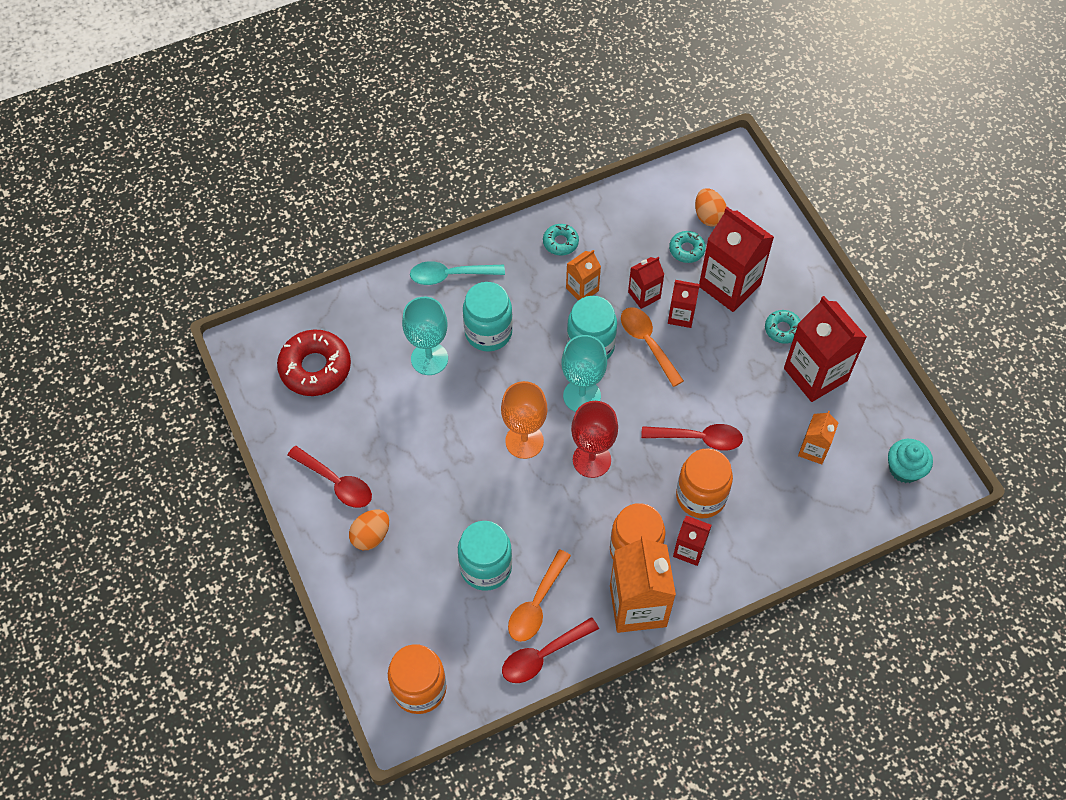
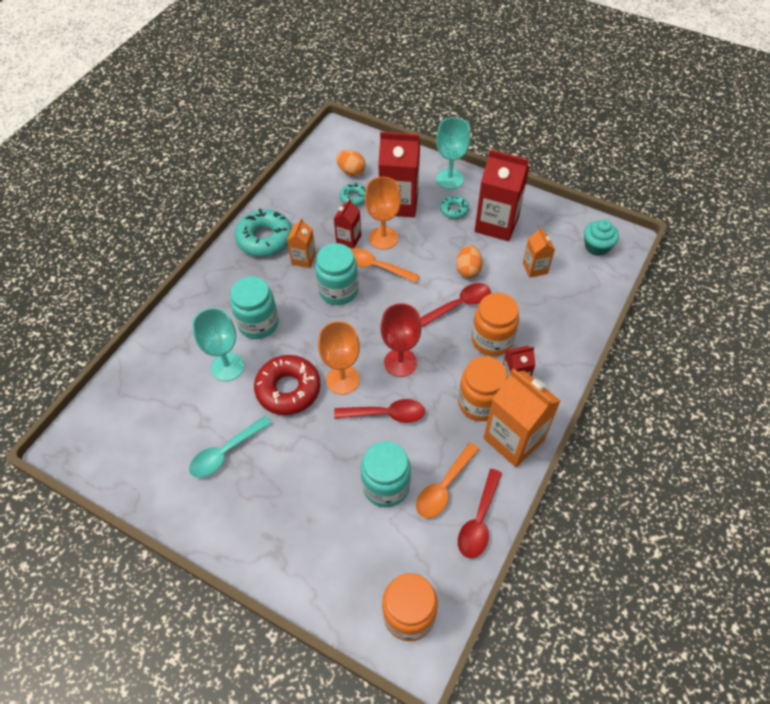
camera: 35 degrees left, 5 degrees down
(315, 368) = (140, 427): red donut -> red donut (288, 389)
(336, 482) = (220, 501): red spoon -> red spoon (386, 414)
(371, 536) = (279, 523): orange egg -> orange egg (468, 270)
(450, 275) = (200, 302): turquoise spoon -> turquoise spoon (225, 452)
(536, 604) = (444, 487): orange spoon -> orange spoon turned 45 degrees clockwise
(560, 242) = (265, 239): turquoise donut -> turquoise donut, size x1.92
(582, 396) = (359, 325): turquoise goblet -> turquoise goblet (449, 179)
(681, 316) = (383, 238): red carton -> orange goblet

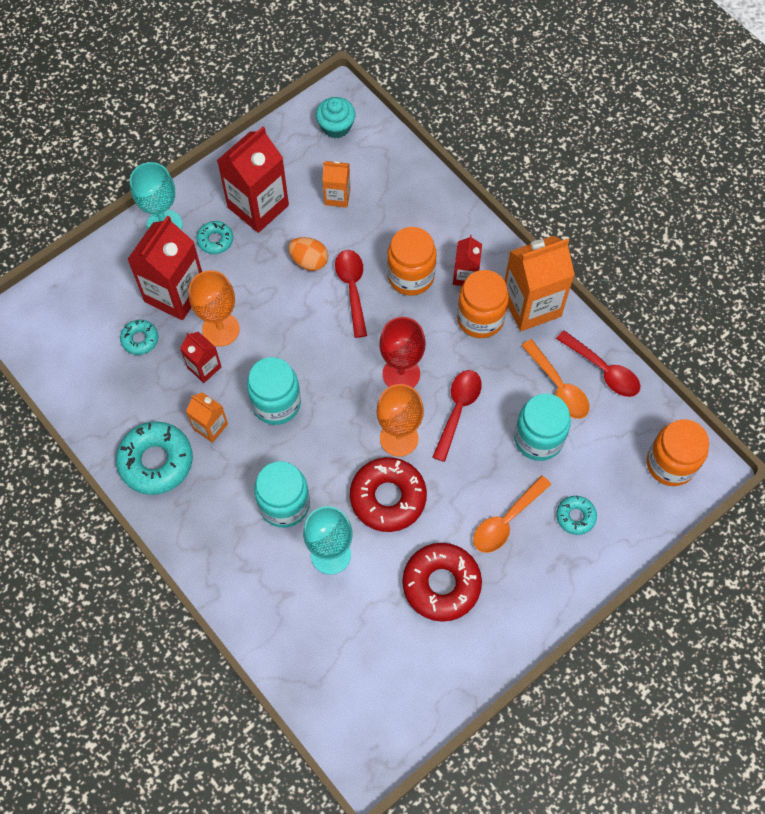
camera: 70 degrees left, 10 degrees up
(225, 452) = (441, 584): turquoise spoon -> red donut
(322, 541) = (575, 516): none -> turquoise donut
(351, 171) = (93, 327): orange egg -> none
(375, 266) = (259, 353): orange spoon -> orange spoon (506, 521)

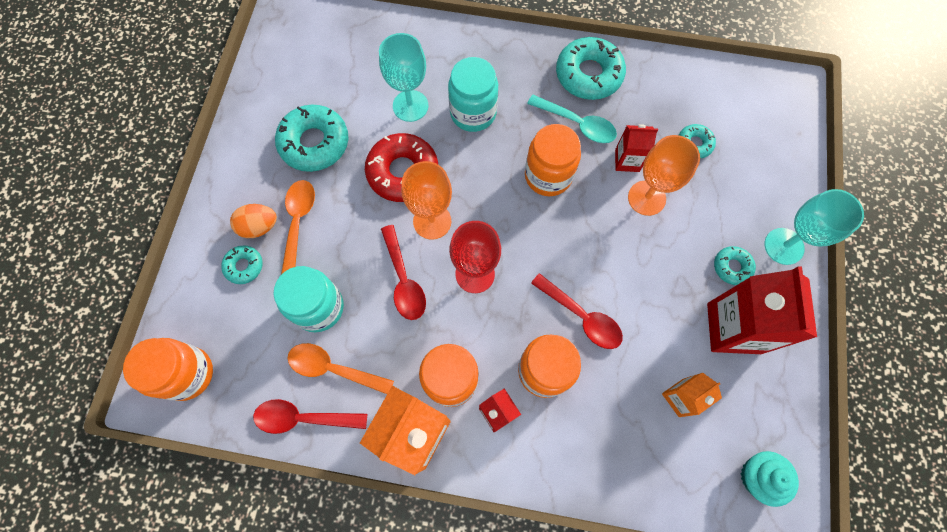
camera: 140 degrees right, 5 degrees up
(175, 293) = (710, 198): red carton -> none
(210, 426) = (577, 124): orange carton -> turquoise spoon
(276, 403) = (548, 176): turquoise jar -> orange jar
(309, 261) = (640, 312): orange egg -> orange egg (259, 227)
(441, 584) = (314, 143): red donut -> turquoise donut

